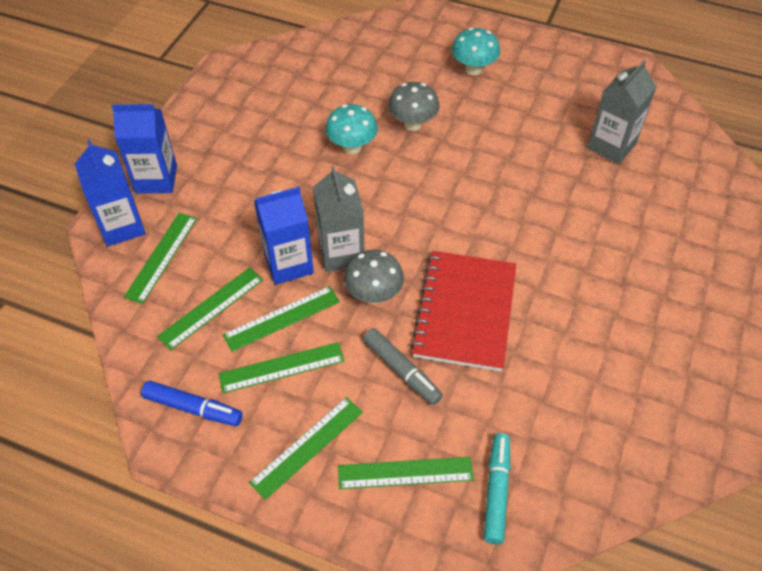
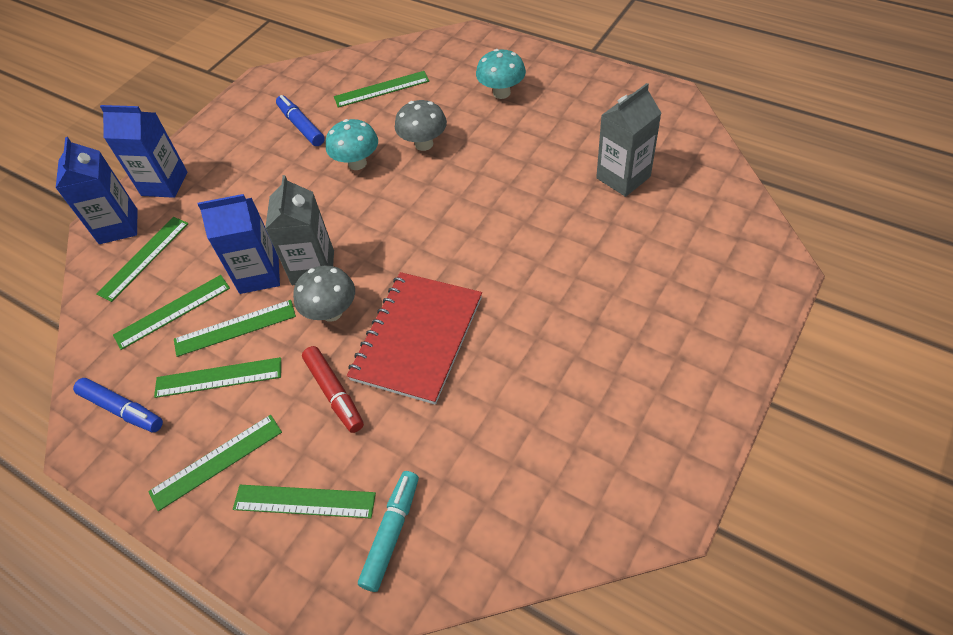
camera: 15 degrees right, 0 degrees up
(282, 112) = (301, 126): none -> blue marker
(352, 70) = (381, 89): none -> green ruler
(401, 370) = (334, 393): grey marker -> red marker

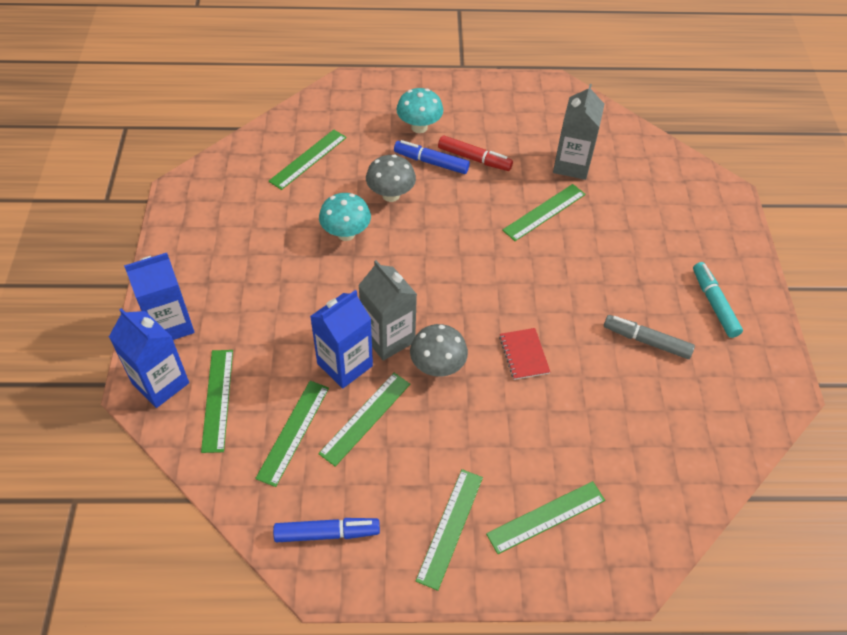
camera: 40 degrees left, 0 degrees up
(218, 377) = (389, 464): green ruler -> green ruler (544, 212)
(301, 126) = (261, 219): blue marker -> blue marker (431, 162)
(334, 393) = (497, 427): red marker -> red marker (474, 159)
(391, 533) = (627, 502): turquoise marker -> turquoise marker (714, 304)
(417, 338) = (524, 354): red notebook -> red notebook, size x0.45
(551, 383) = (646, 341): none -> grey marker

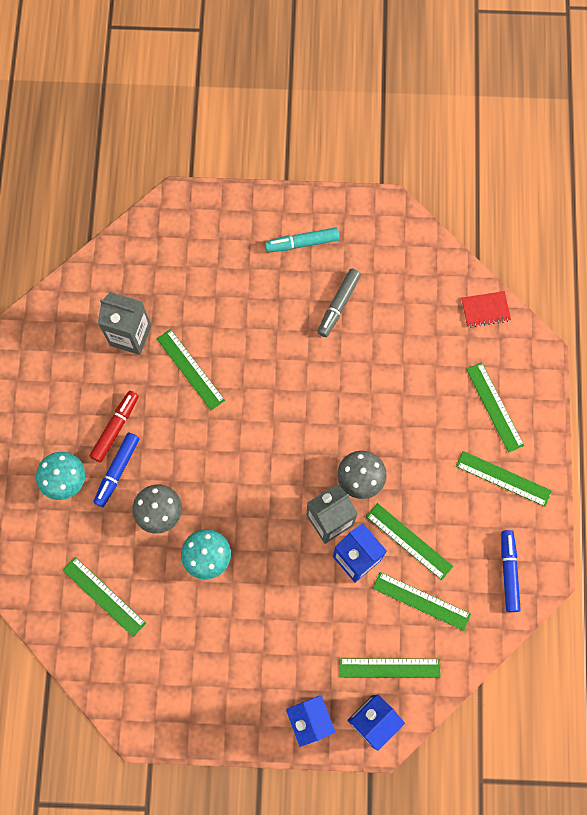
camera: 85 degrees left, 20 degrees up
(524, 354) = (349, 406): red notebook -> red notebook (485, 310)

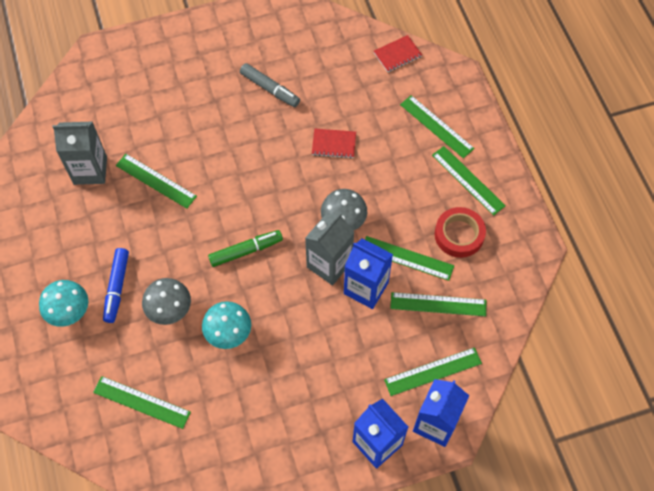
camera: 20 degrees left, 10 degrees down
(115, 428) = (102, 251): red marker -> none
(253, 476) = (246, 251): none -> green marker
(302, 243) = (219, 51): turquoise marker -> none
(338, 305) = (270, 89): grey marker -> grey marker turned 60 degrees counterclockwise
(381, 390) = (334, 144): none -> red notebook
(471, 535) = (459, 235): none -> red tape
(503, 478) = (468, 180): green ruler -> green ruler turned 45 degrees clockwise
(508, 572) = (504, 254): blue marker -> none

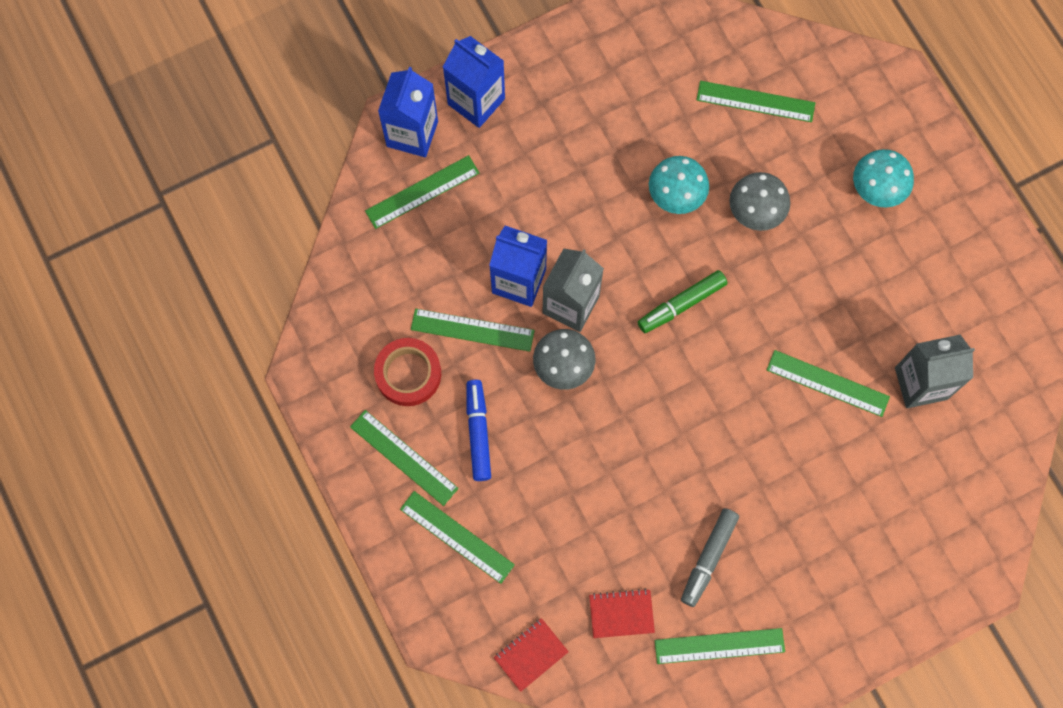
camera: 170 degrees right, 10 degrees up
(117, 287) = (829, 229): blue marker -> blue marker (478, 432)
(270, 89) = (708, 558): grey marker -> grey marker turned 90 degrees counterclockwise
(334, 144) = (598, 482): red notebook -> red notebook (621, 614)
(438, 304) = (425, 275): green ruler -> green ruler (719, 646)

